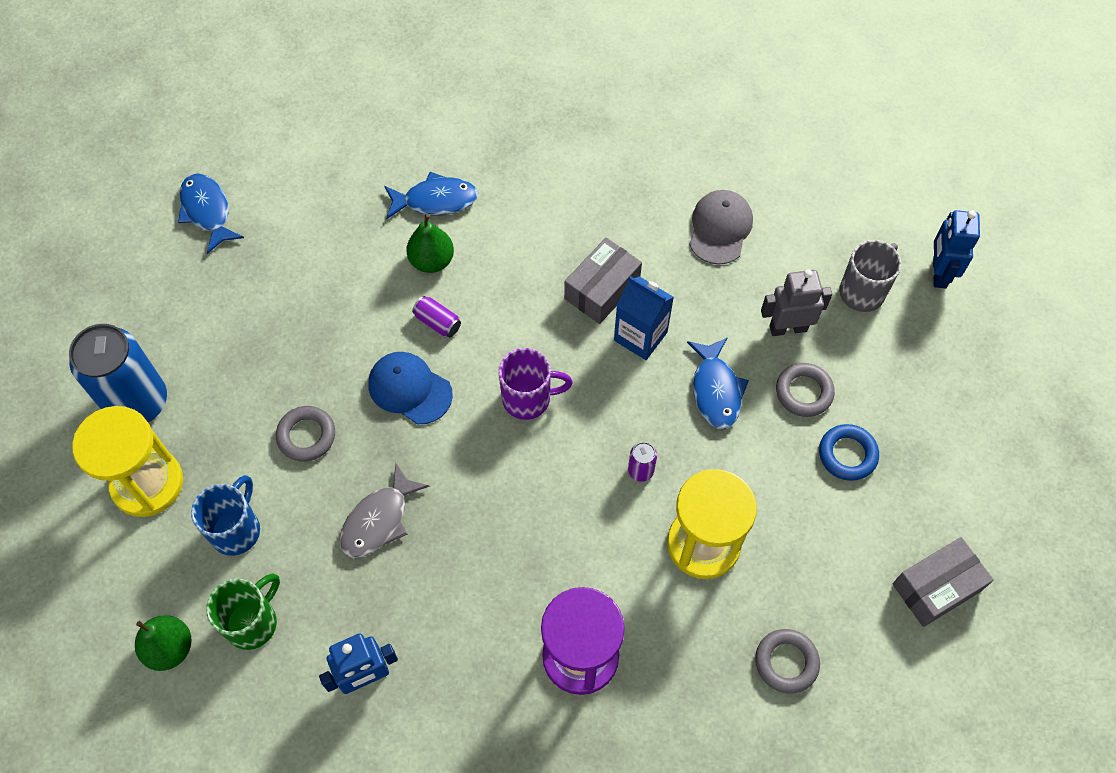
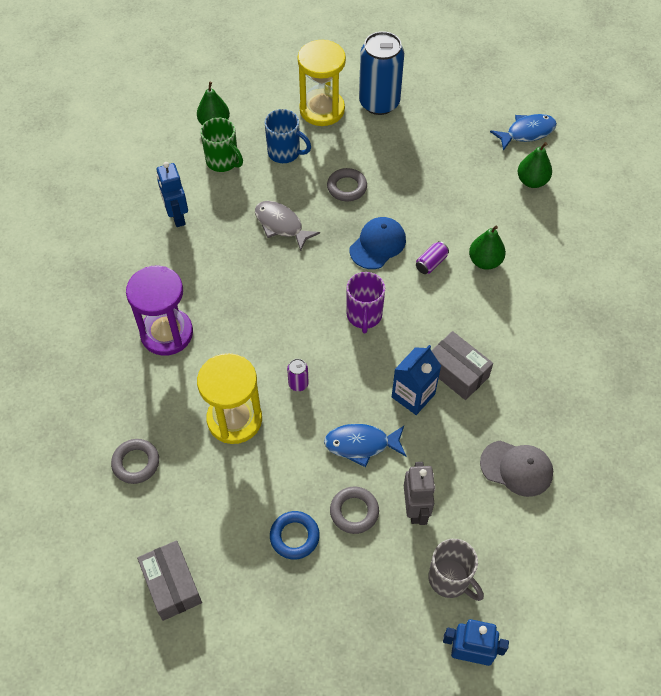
camera: 95 degrees right, 5 degrees down
(296, 207) = (532, 181): none -> green pear
(435, 200) = (540, 266): blue fish -> none

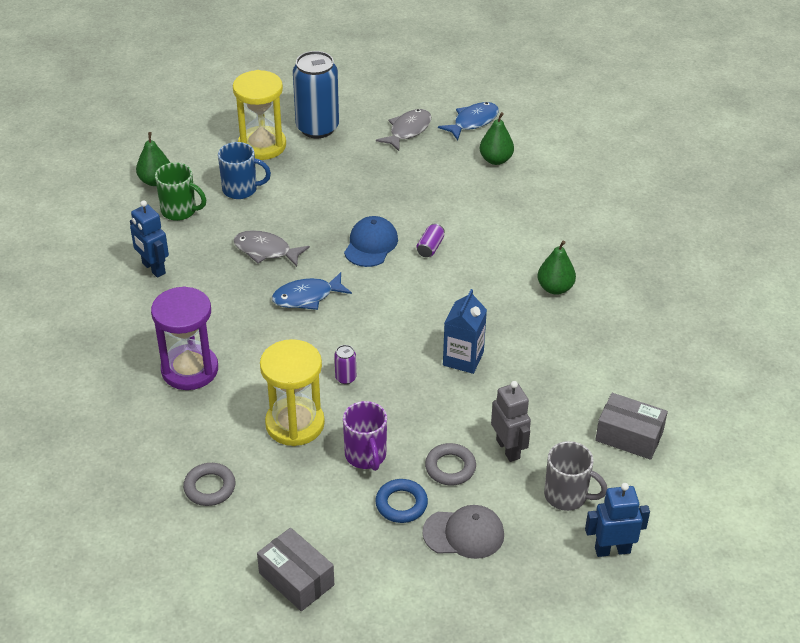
camera: 20 degrees left, 15 degrees down
(347, 187) = (318, 204): grey ring -> none
(361, 444) = (431, 411): blue fish -> blue fish (307, 297)
(364, 316) = (385, 306): purple mug -> purple mug (366, 456)
(457, 372) = (496, 329): grey box -> grey box (629, 436)
(461, 127) = (408, 130): none -> grey fish
(485, 261) = (481, 234): green pear -> green pear (555, 288)
(516, 468) = (587, 391): grey cap -> grey cap (464, 534)

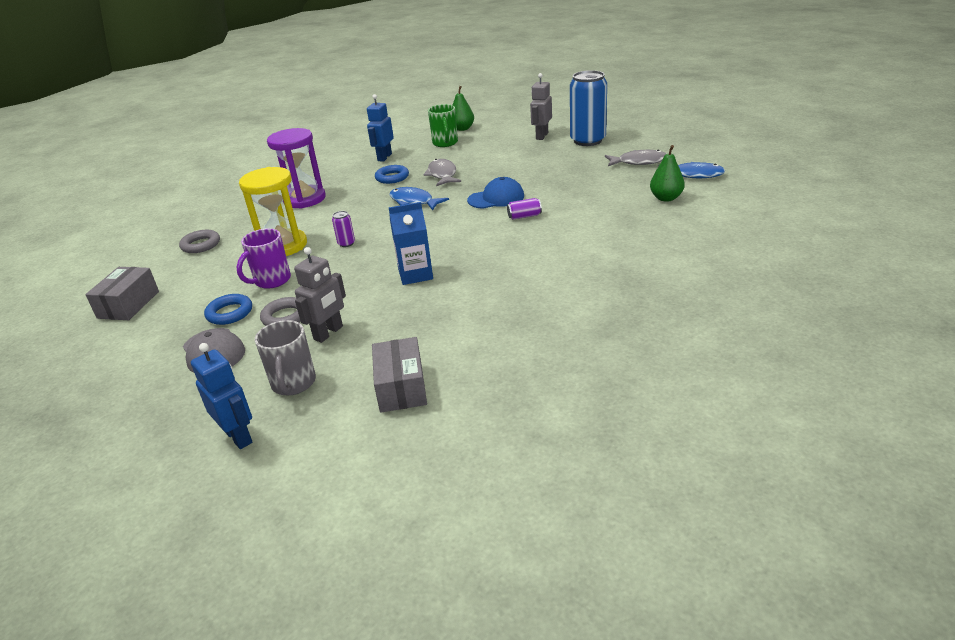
camera: 60 degrees right, 10 degrees down
(222, 286) = (392, 177): none -> blue ring
(241, 189) = (490, 147): blue mug -> none
(262, 145) = (541, 136): yellow hourglass -> grey robot
(555, 288) = (551, 278): green pear -> none

